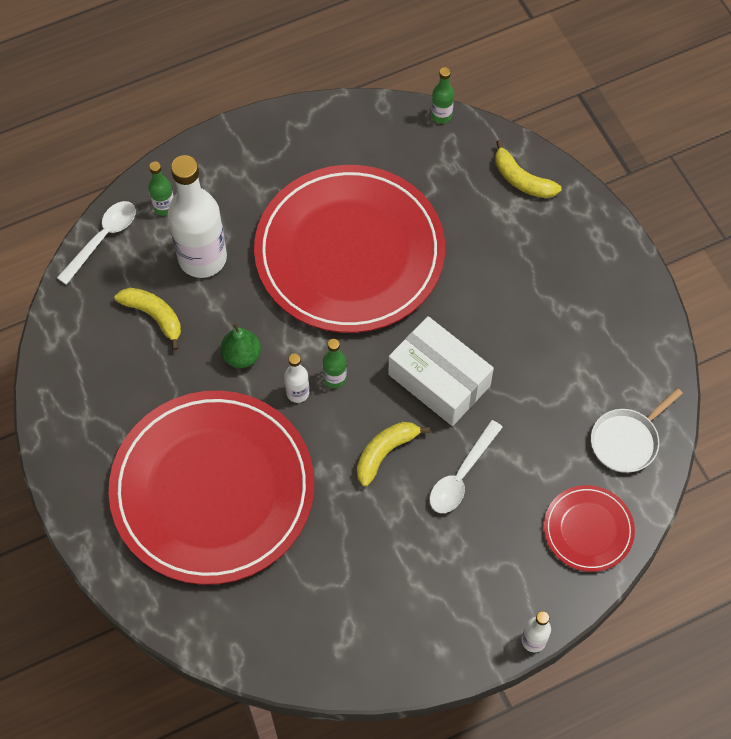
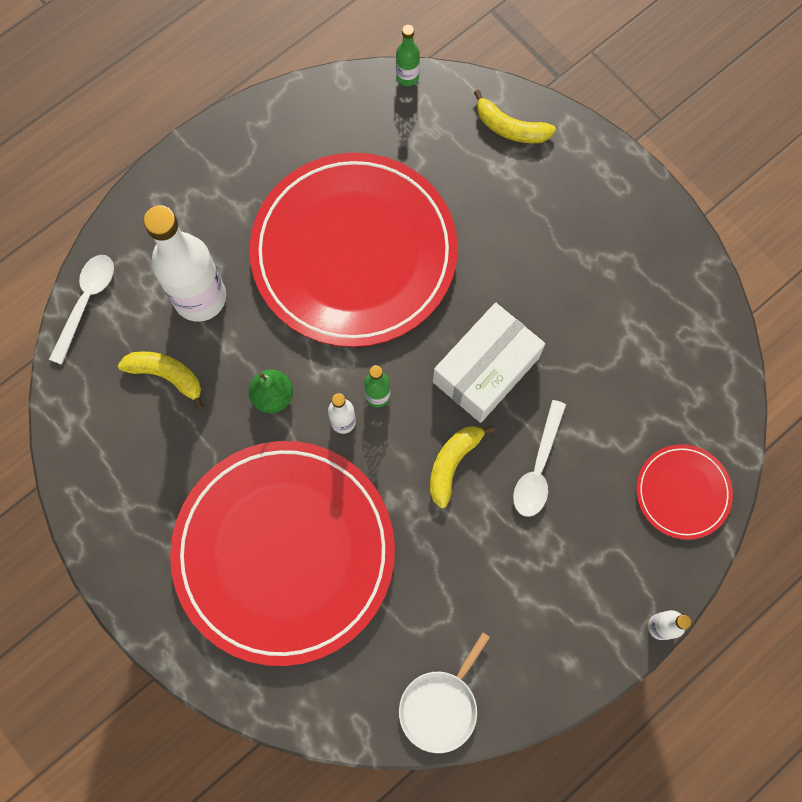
camera: 15 degrees left, 10 degrees up
(164, 207) = (142, 250): green bottle -> none
(439, 380) = (486, 370): white box -> white box turned 75 degrees counterclockwise
(627, 440) = (695, 386): white pan -> white pan (440, 706)

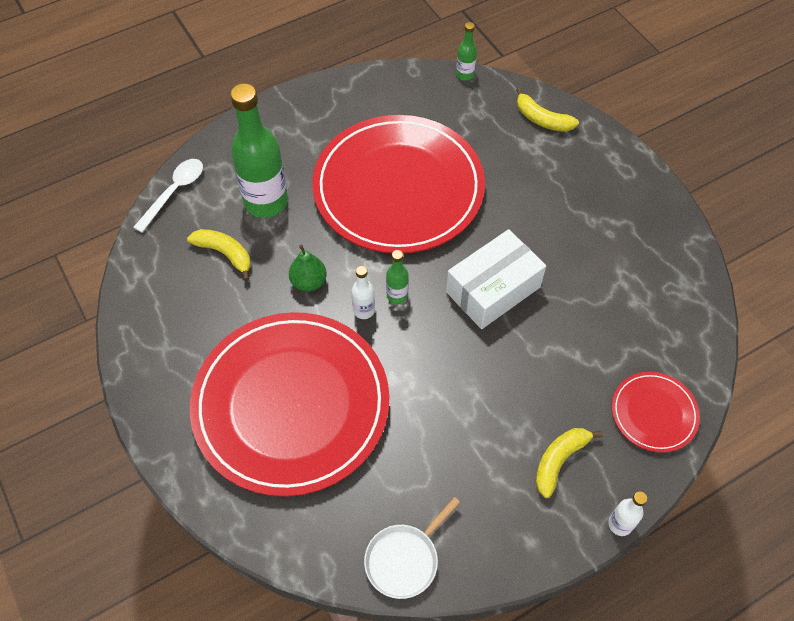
camera: 10 degrees right, 15 degrees down
(200, 297) = (266, 202): white bottle -> green bottle
(452, 463) = (452, 357): yellow banana -> yellow banana (559, 460)
(538, 467) = (526, 372): white spoon -> none

